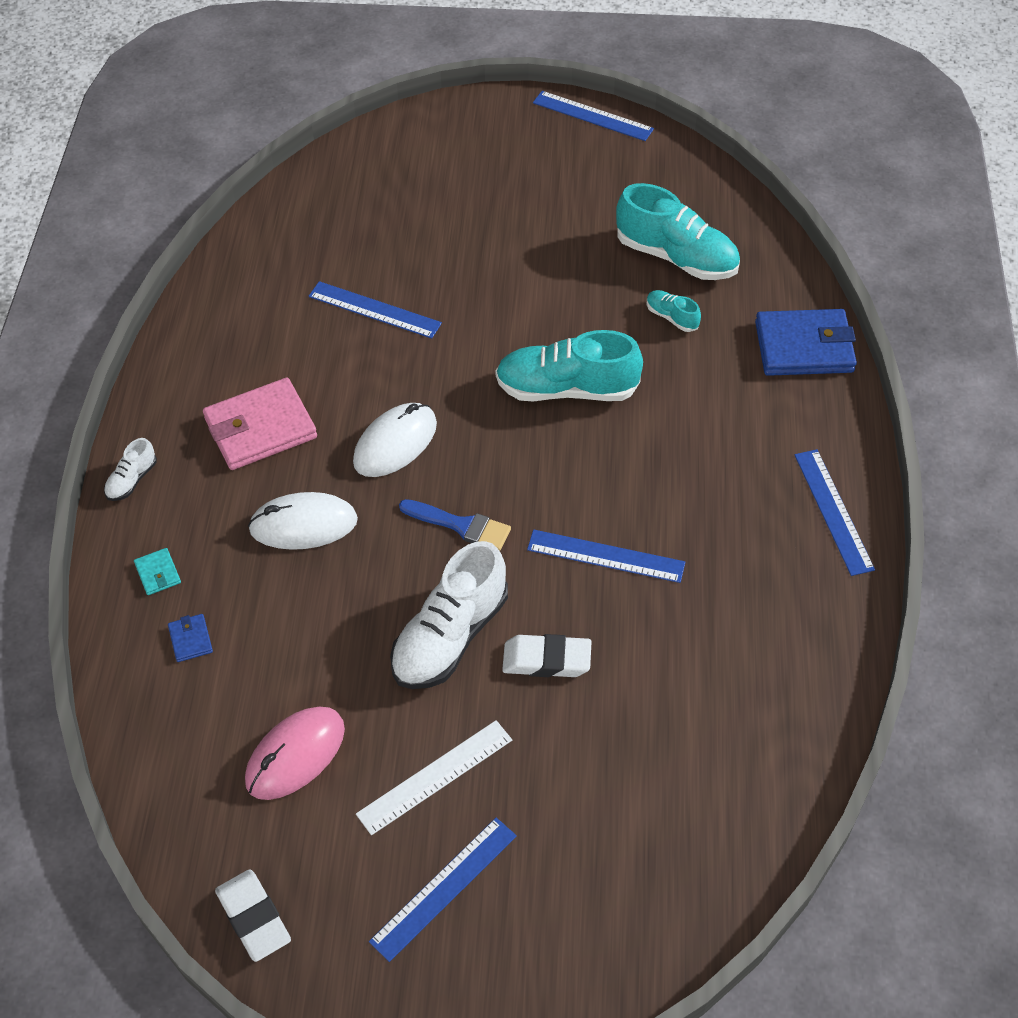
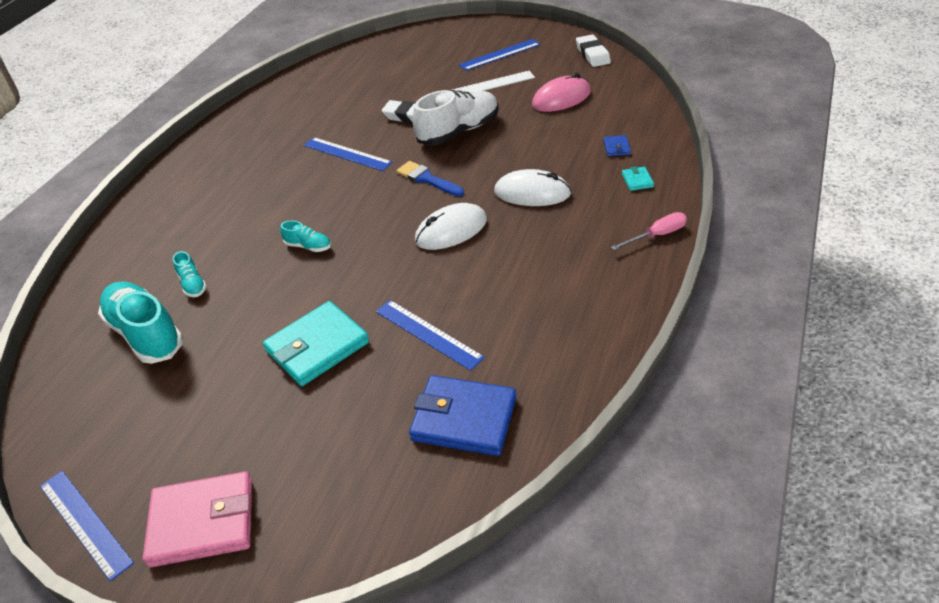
camera: 160 degrees left, 10 degrees down
(132, 480) = (656, 235): white shoe -> pink screwdriver
(260, 428) = (551, 255): pink wallet -> pink wallet (202, 522)
(484, 277) = (317, 347): none -> turquoise wallet
(566, 389) = (308, 246): turquoise shoe -> turquoise shoe, size x0.46
(804, 347) = (120, 247): blue wallet -> blue wallet (464, 419)
(833, 511) = (198, 157): blue ruler -> none

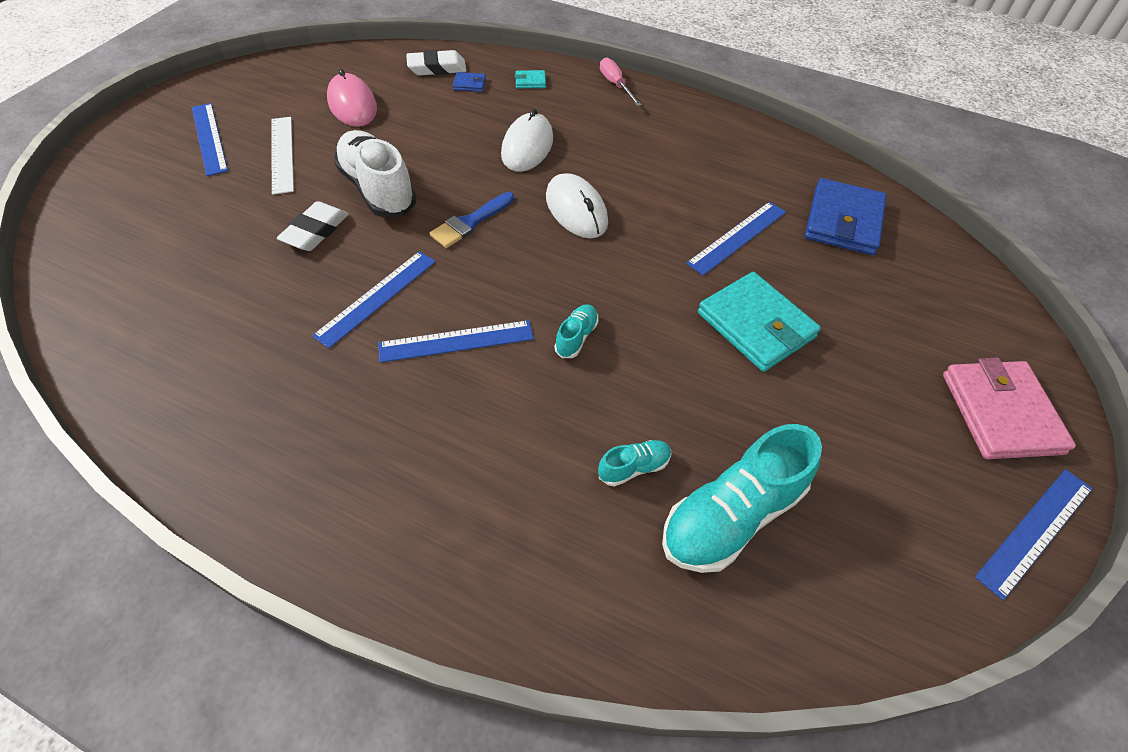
camera: 90 degrees left, 10 degrees up
(307, 193) = (456, 341): none -> blue ruler
(592, 54) = (269, 71): white eraser -> white eraser (437, 68)

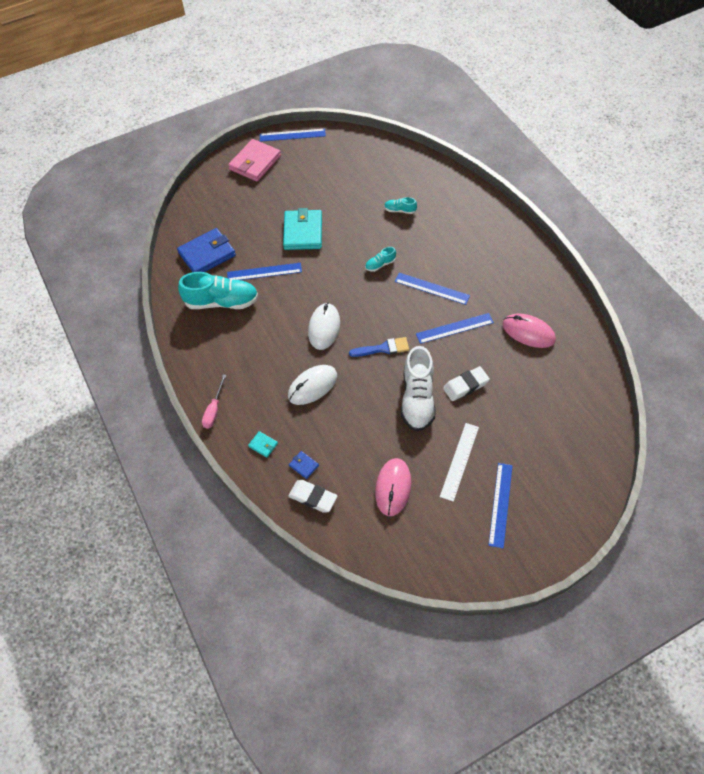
camera: 140 degrees left, 5 degrees up
(240, 350) = (528, 332): none -> pink mouse
(731, 516) = (381, 182): turquoise shoe -> turquoise shoe (222, 302)

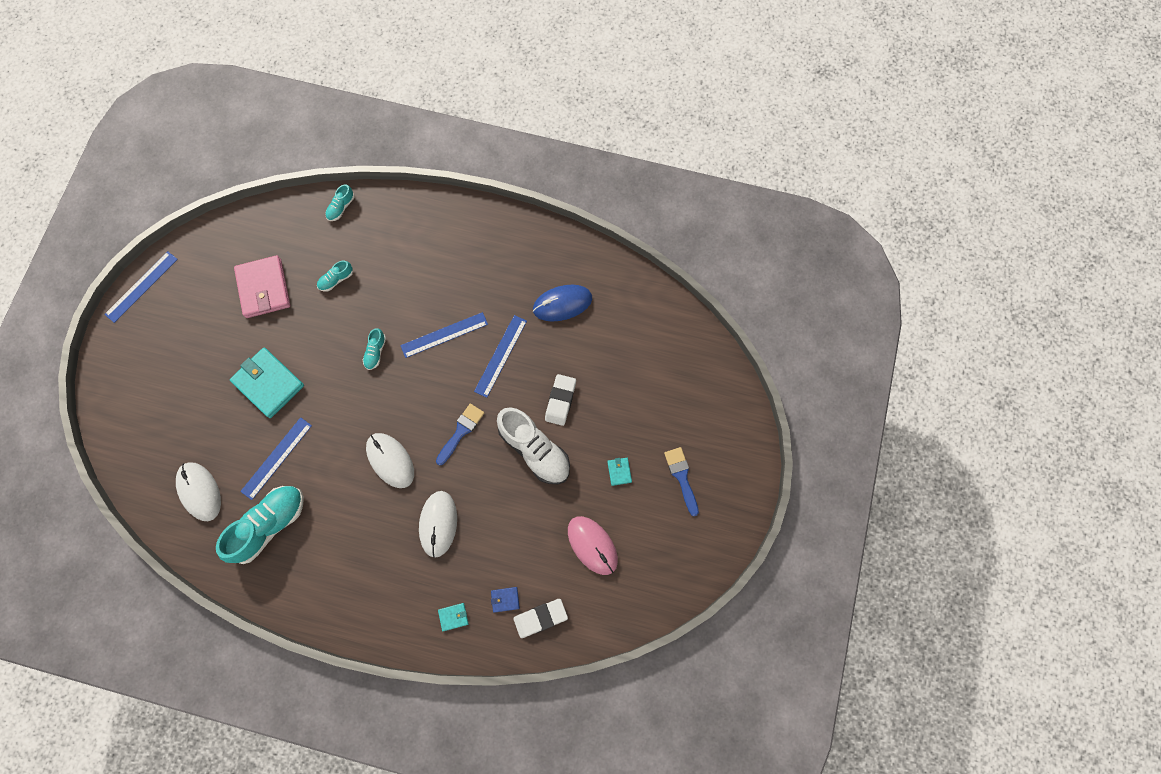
camera: 50 degrees left, 15 degrees up
(207, 254) = (199, 491): blue wallet -> white mouse
(214, 410) = (377, 630): pink screwdriver -> none
(255, 163) = (137, 351): pink wallet -> pink wallet (264, 288)
(444, 177) = (341, 207): none -> turquoise shoe
(459, 461) = (619, 471): white ruler -> turquoise wallet
(500, 504) = (681, 477): blue ruler -> blue brush
(528, 332) = (562, 304): pink mouse -> blue mouse

